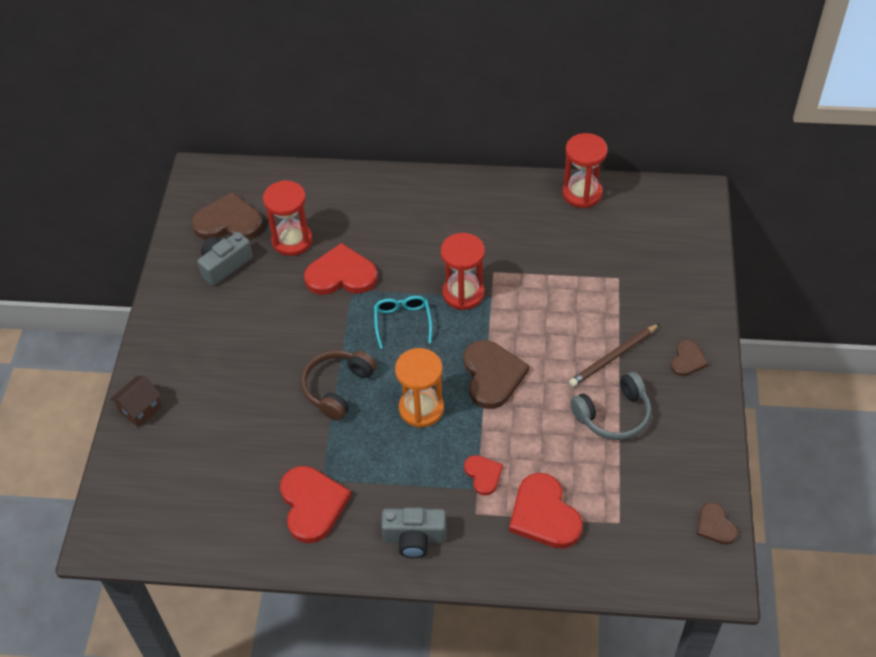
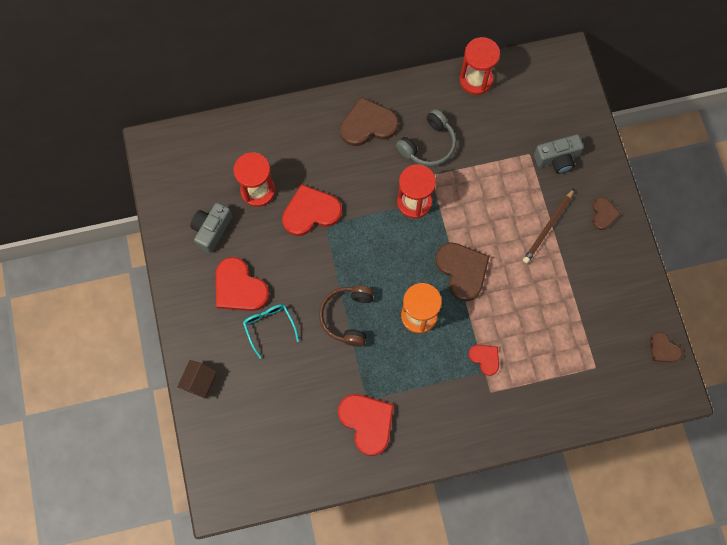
camera: 20 degrees left, 20 degrees up
(228, 222) = (197, 187): brown heart -> brown heart (368, 124)
(402, 322) = (376, 242): turquoise glasses -> turquoise glasses (269, 327)
(414, 538) = (453, 426): grey camera -> grey camera (557, 159)
(544, 514) = (540, 378): red heart -> red heart (239, 288)
(614, 415) = (564, 278): grey headphones -> grey headphones (428, 145)

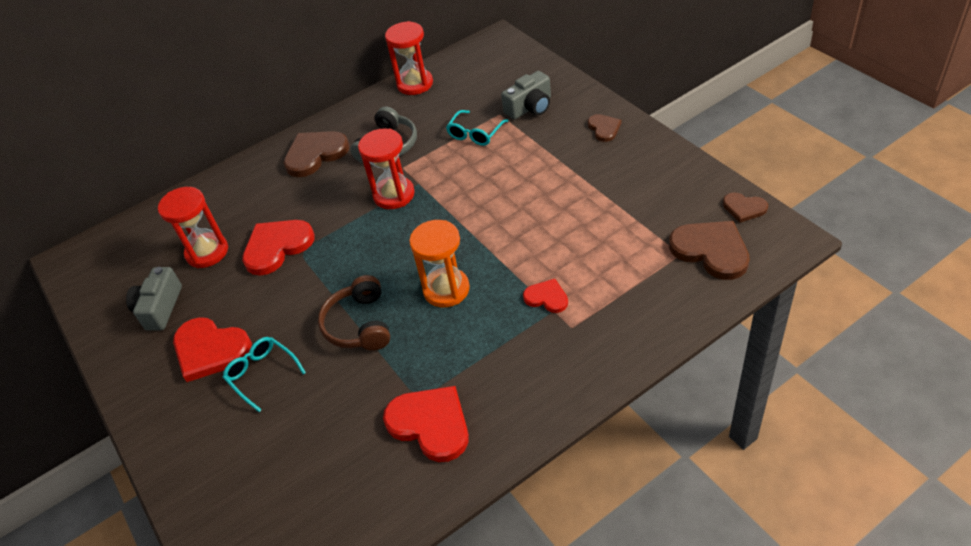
camera: 15 degrees left, 25 degrees down
(200, 382) = (184, 473): brown house -> none
(462, 270) = (477, 230): brown heart -> brown heart (711, 250)
(501, 167) = (475, 134): none -> turquoise glasses
(548, 227) = (552, 160): brown pencil -> none

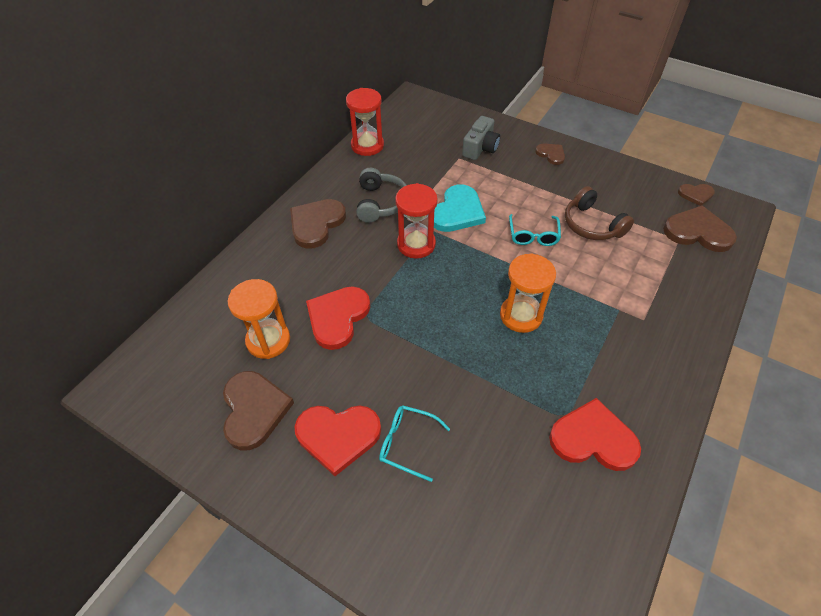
camera: 30 degrees left, 5 degrees up
(160, 308) = (254, 410): grey camera -> brown heart
(207, 252) = (268, 340): red hourglass -> orange hourglass
(359, 325) = (466, 368): brown headphones -> brown headphones (592, 225)
(457, 171) = (457, 212): none -> turquoise heart
(475, 134) = (450, 178): turquoise glasses -> turquoise glasses (533, 235)
(546, 297) = (607, 300): red heart -> none

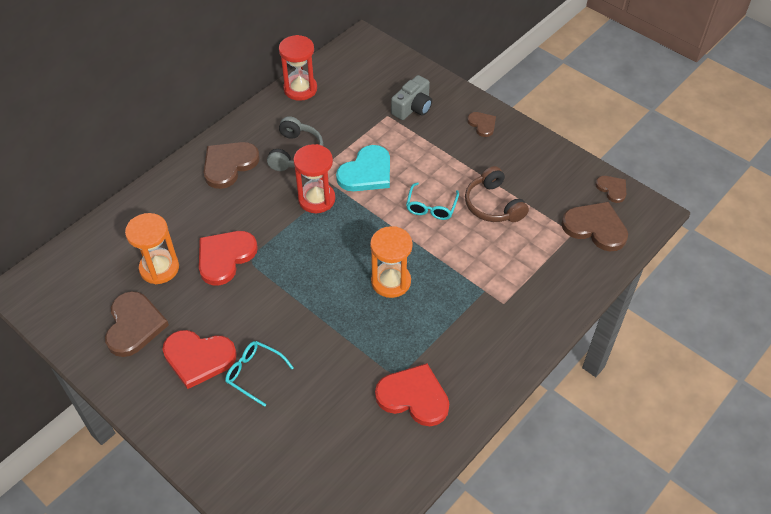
camera: 10 degrees right, 0 degrees up
(696, 194) = (612, 189): brown heart -> brown heart turned 135 degrees counterclockwise

